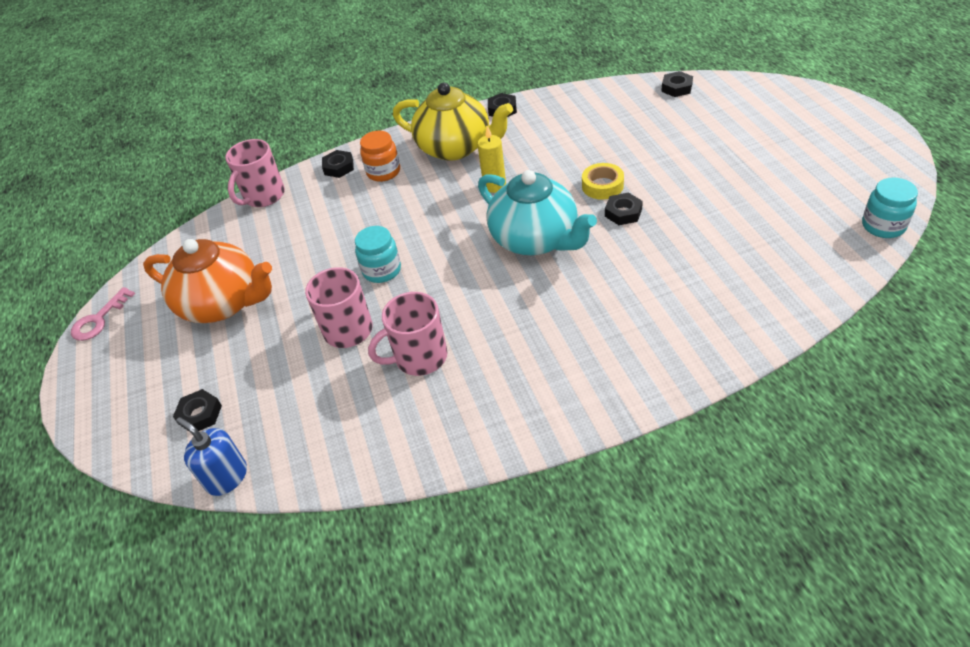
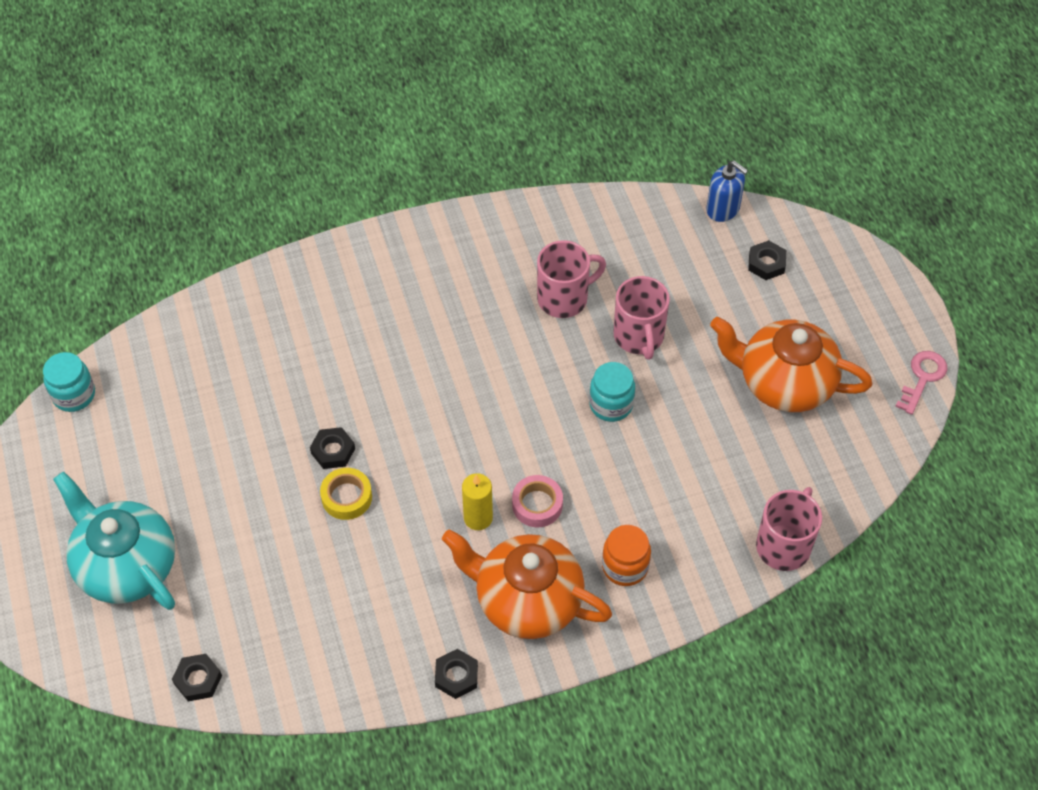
camera: 175 degrees right, 10 degrees up
(339, 167) = (689, 586): black nut -> none
(448, 198) = (537, 504): none -> pink tape
(456, 147) = (527, 600): yellow teapot -> orange teapot
(536, 239) = (437, 425): turquoise teapot -> turquoise teapot (126, 565)

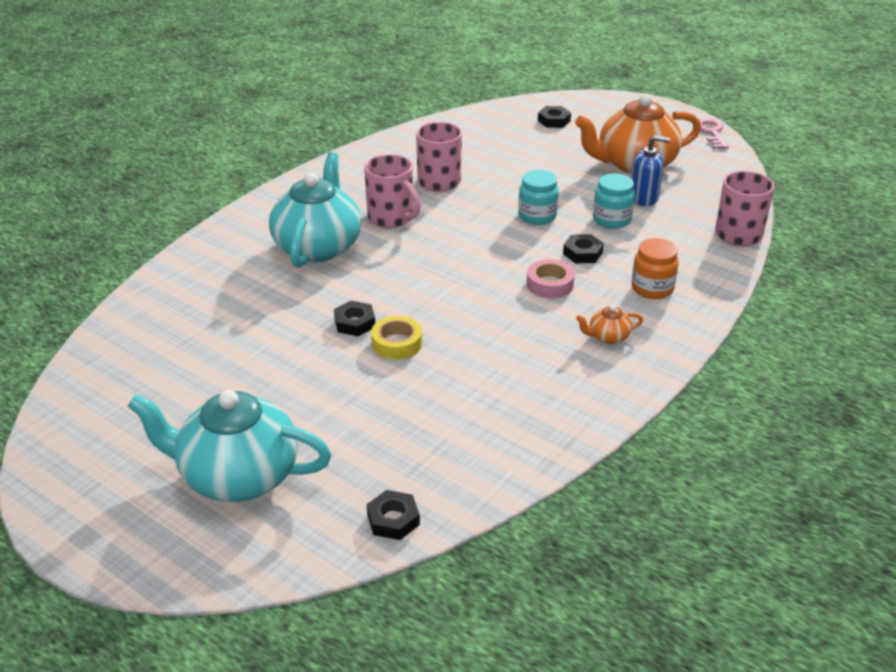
camera: 35 degrees left, 20 degrees down
(74, 395) = (70, 388): turquoise jar -> turquoise jar (611, 220)
(378, 332) = (318, 246): none -> turquoise teapot
(456, 676) = (610, 404): black nut -> black nut (582, 253)
(478, 518) = (515, 310): yellow candle -> none
(527, 600) = (608, 337): orange teapot -> orange teapot, size x0.41
(639, 336) = (514, 179): pink mug -> pink mug (392, 217)
(723, 209) = (496, 108): blue soap dispenser -> blue soap dispenser (644, 198)

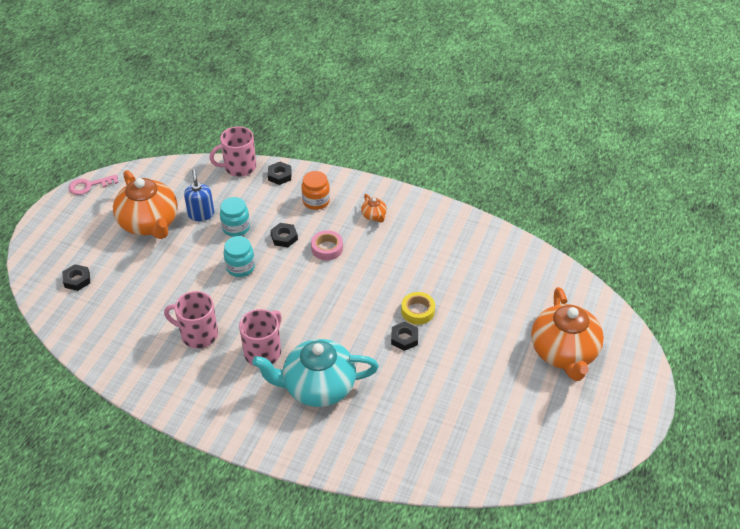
camera: 105 degrees left, 10 degrees up
(238, 476) = (564, 352): turquoise teapot -> orange teapot
(393, 519) = (560, 278): black nut -> black nut (279, 175)

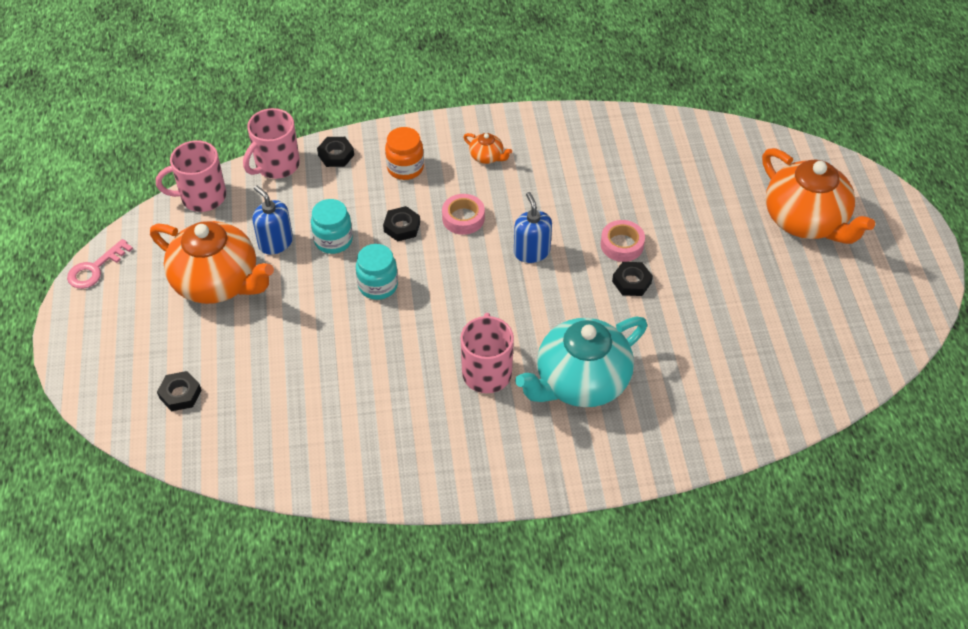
camera: 30 degrees left, 5 degrees up
(198, 334) = (392, 388): pink mug -> pink mug (202, 197)
(353, 289) = (531, 252): none -> blue soap dispenser
(418, 311) = (622, 245): yellow tape -> pink tape

